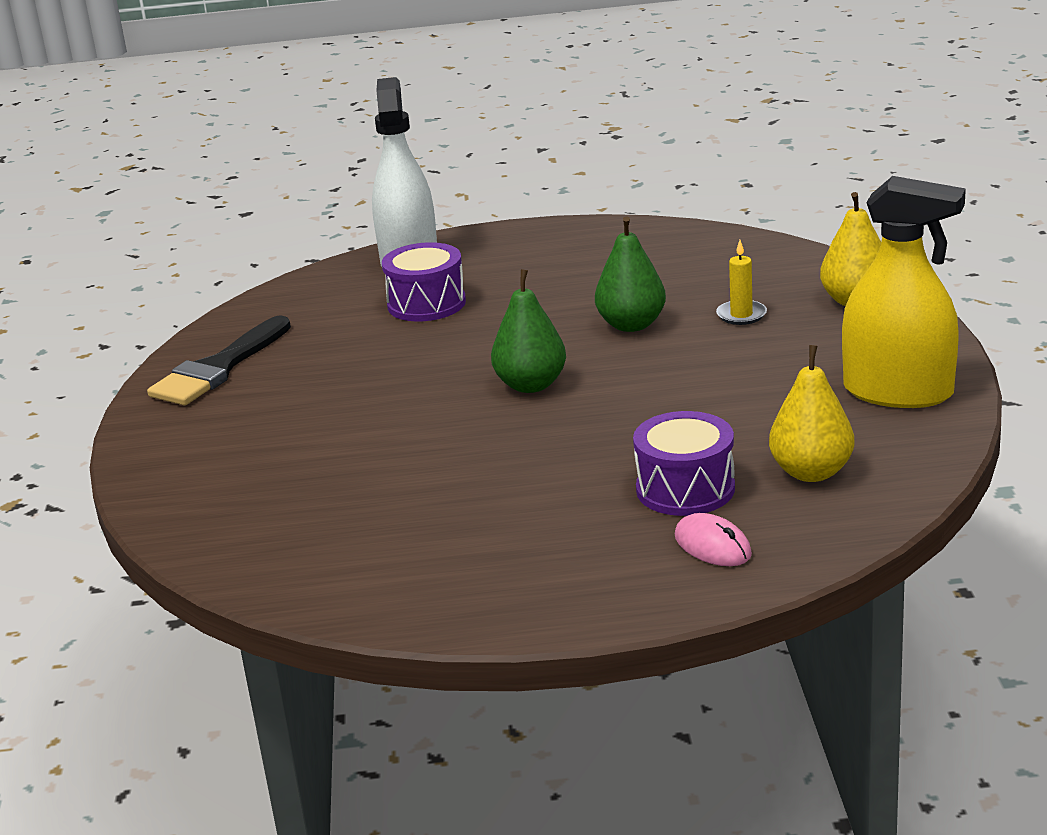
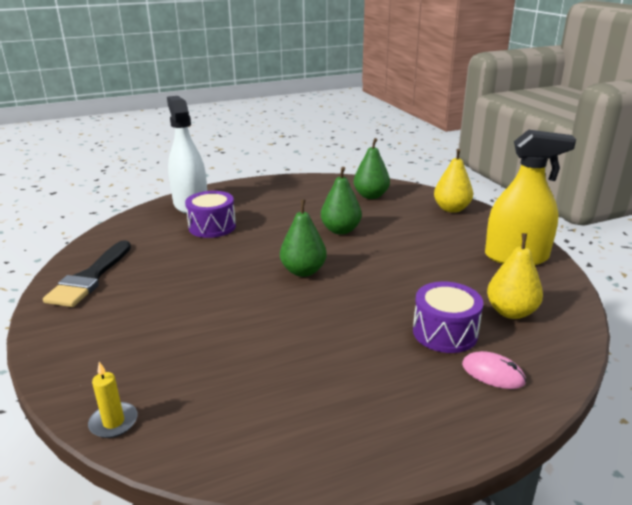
camera: 20 degrees left, 0 degrees up
(726, 267) = (371, 196): none -> green pear
(741, 315) = (397, 220): yellow candle -> yellow candle (113, 422)

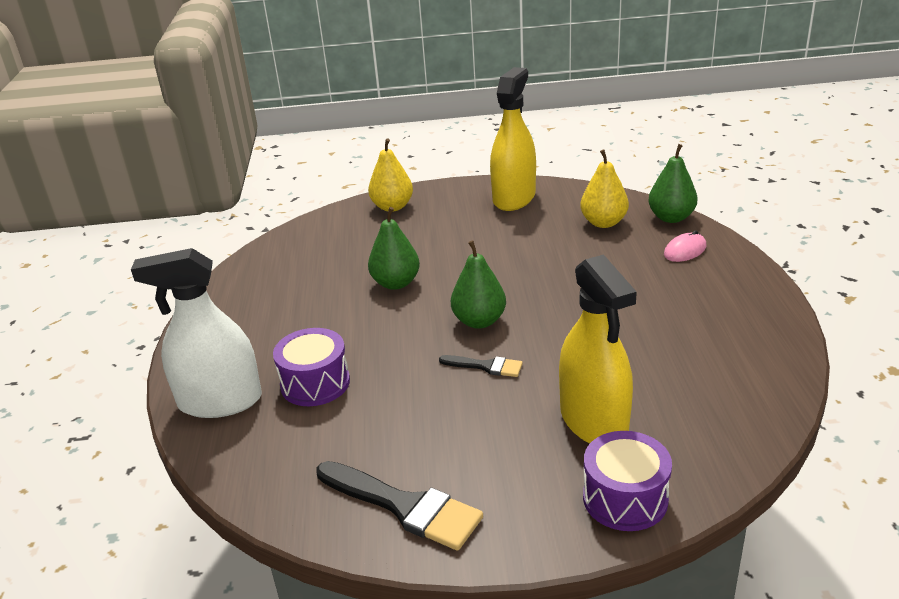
camera: 70 degrees left, 5 degrees up
(113, 422) = (719, 469): yellow candle -> none
(179, 343) = (594, 421): none -> yellow spray bottle
(243, 283) = (486, 366): none -> black brush
(371, 196) = (317, 248): green pear -> green pear (671, 218)
(445, 332) = (624, 259): purple drum -> purple drum (625, 498)

